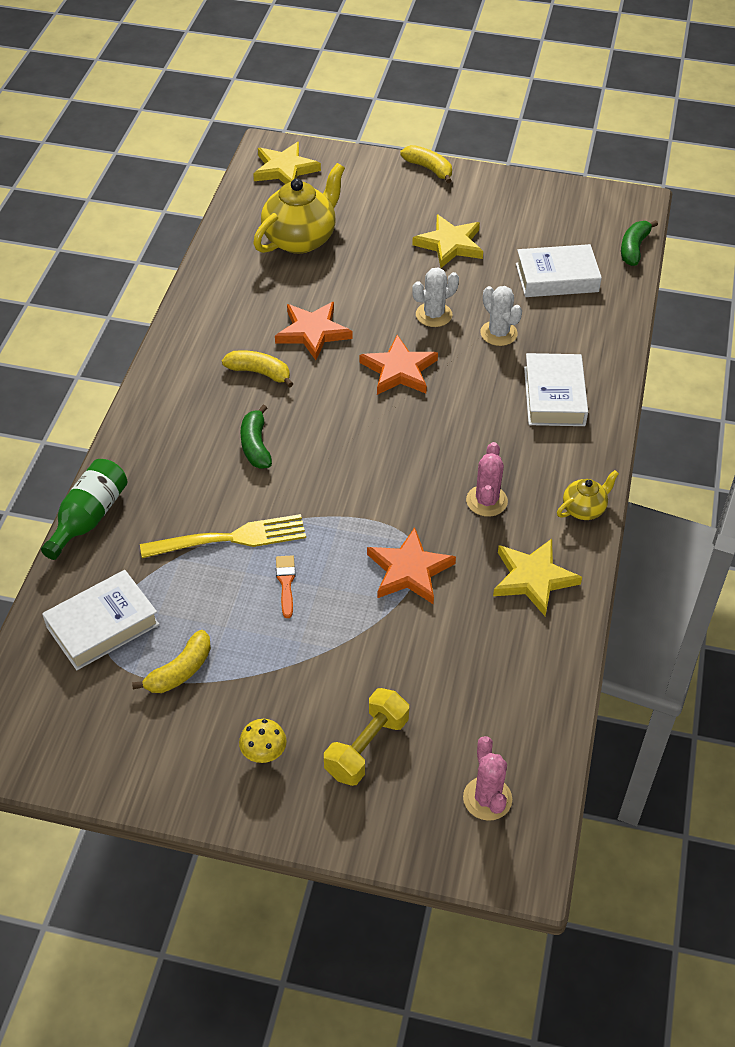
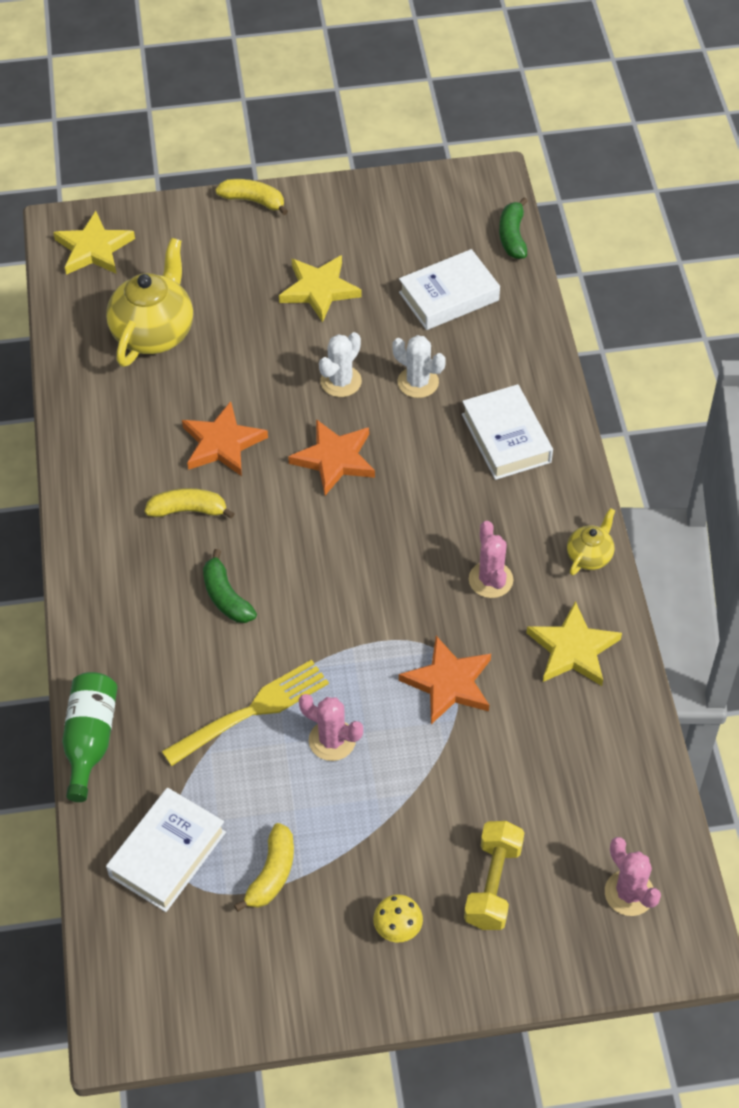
camera: 20 degrees left, 5 degrees up
(286, 583) = (332, 740): orange brush -> pink cactus

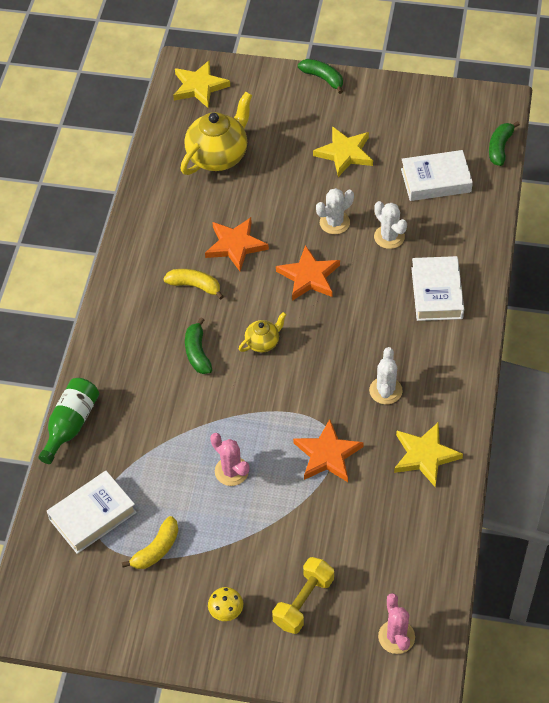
camera: 20 degrees right, 0 degrees up
(251, 712) = (184, 436): yellow fork -> none
(253, 201) = (323, 78): yellow banana -> green banana
(490, 580) = (385, 391): pink cactus -> white cactus
(589, 556) = (463, 393): yellow teapot -> yellow teapot (263, 342)

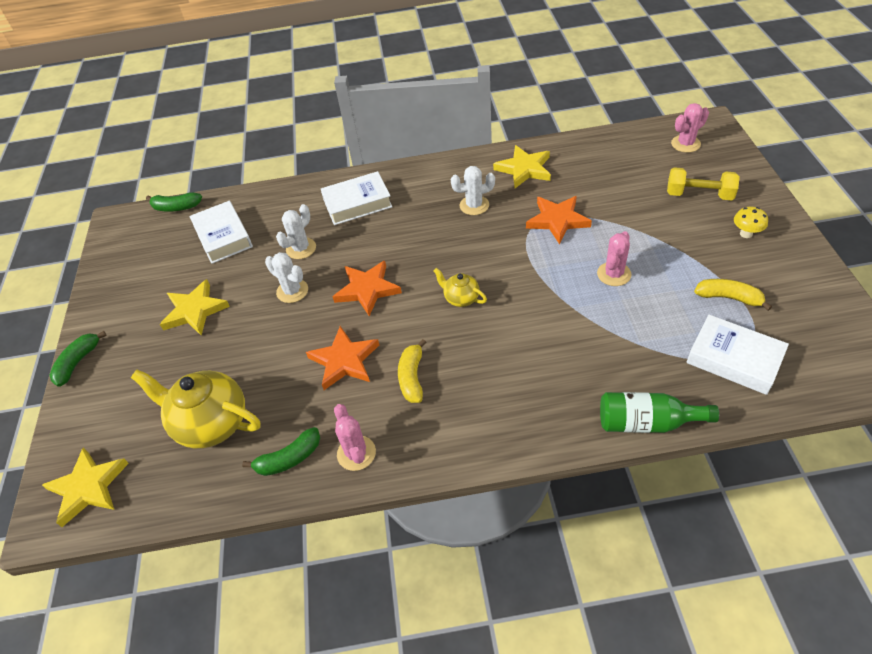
camera: 105 degrees left, 5 degrees down
(145, 237) = (356, 453): none -> pink cactus
(197, 352) = (497, 344): green banana -> green banana (289, 459)

